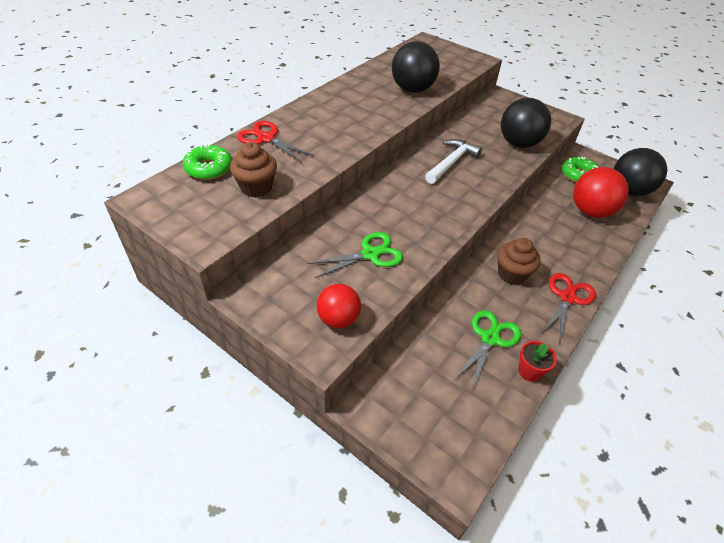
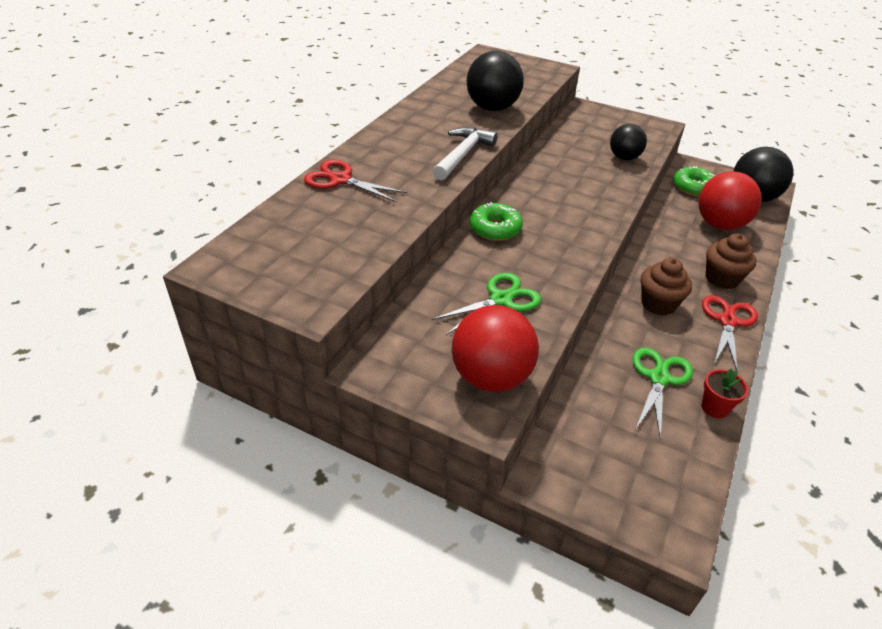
camera: 10 degrees left, 5 degrees down
(209, 168) = (283, 221): green donut -> green donut (495, 228)
(256, 187) = (350, 236): brown cupcake -> brown cupcake (722, 279)
(338, 319) = (491, 377): red ball -> red ball, size x1.57
(451, 162) = (556, 186): white hammer -> white hammer (462, 155)
(518, 143) = (624, 158): black ball -> black ball, size x0.64

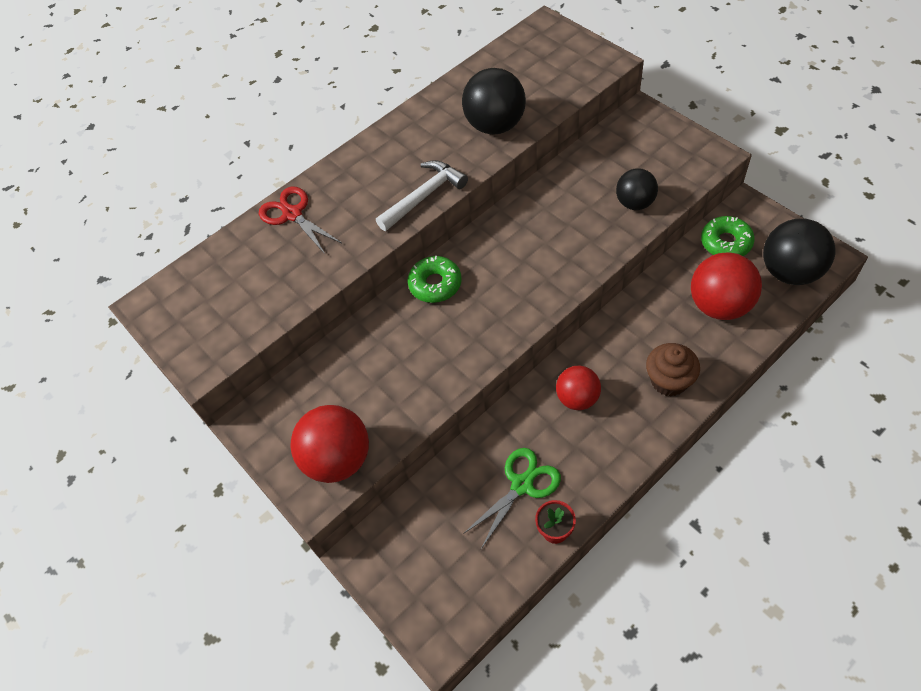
camera: 30 degrees right, 15 degrees up
(501, 299) = (393, 375): green scissors -> none
(658, 304) = (577, 398): brown cupcake -> red ball
(727, 321) = (637, 436): red scissors -> none

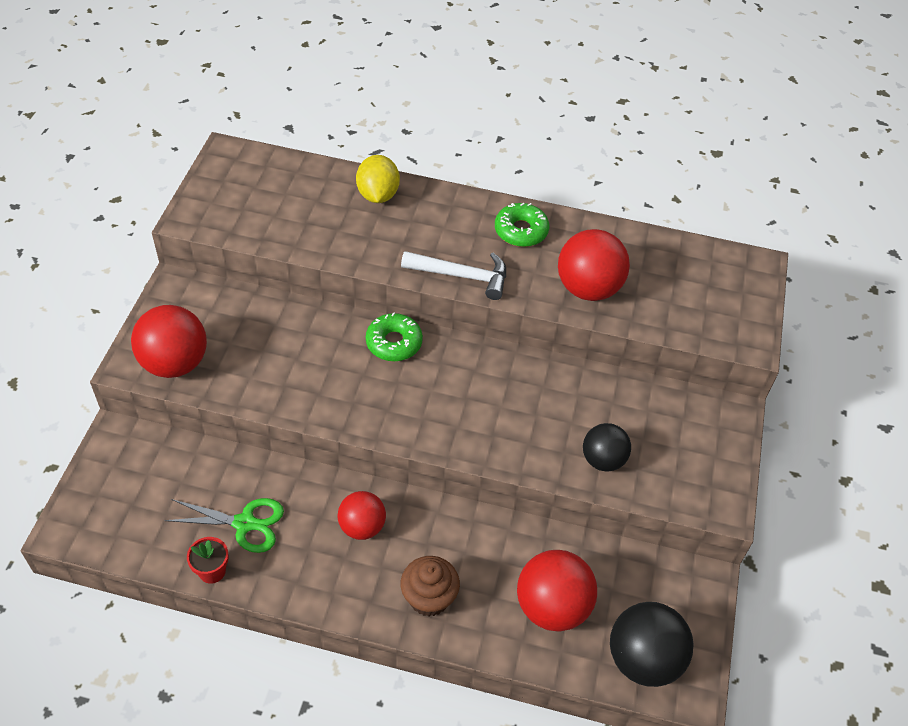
camera: 45 degrees right, 5 degrees down
(292, 214) = (378, 195): red scissors -> yellow lemon
(495, 125) = (588, 288): black ball -> red ball
(726, 242) = (640, 580): green donut -> green donut (521, 231)

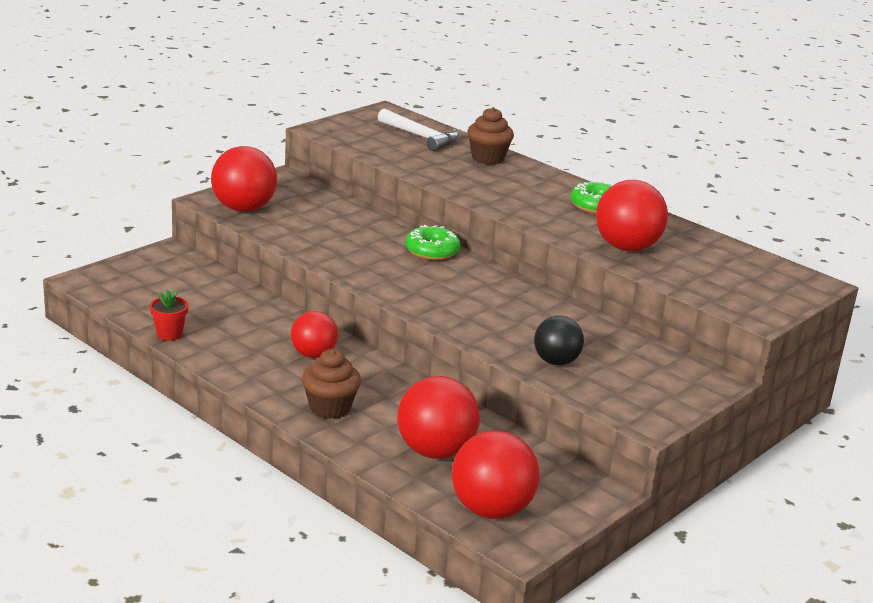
camera: 30 degrees right, 25 degrees down
(244, 523) = (220, 321): green scissors -> none
(378, 195) = (488, 158): yellow lemon -> brown cupcake
(462, 276) = (516, 211): white hammer -> white hammer (421, 137)
(643, 659) = (491, 510): black ball -> red ball

